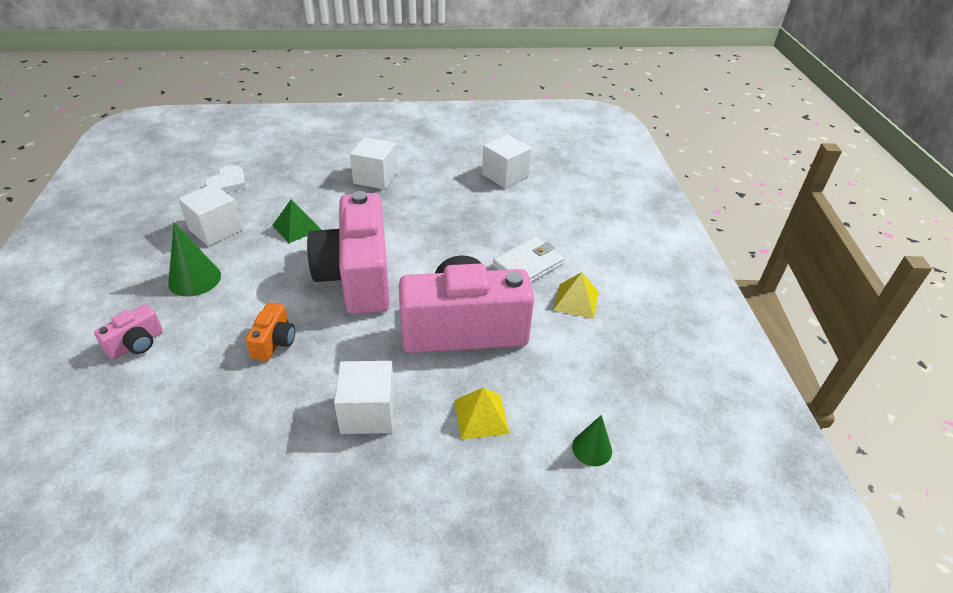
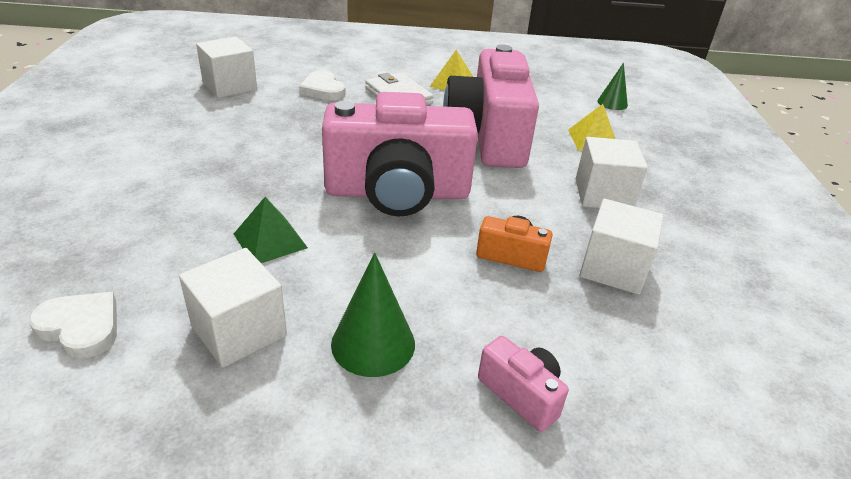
camera: 85 degrees left, 5 degrees down
(375, 178) = (174, 169): white cube -> white cube (613, 268)
(520, 220) = (323, 89): none -> white heart

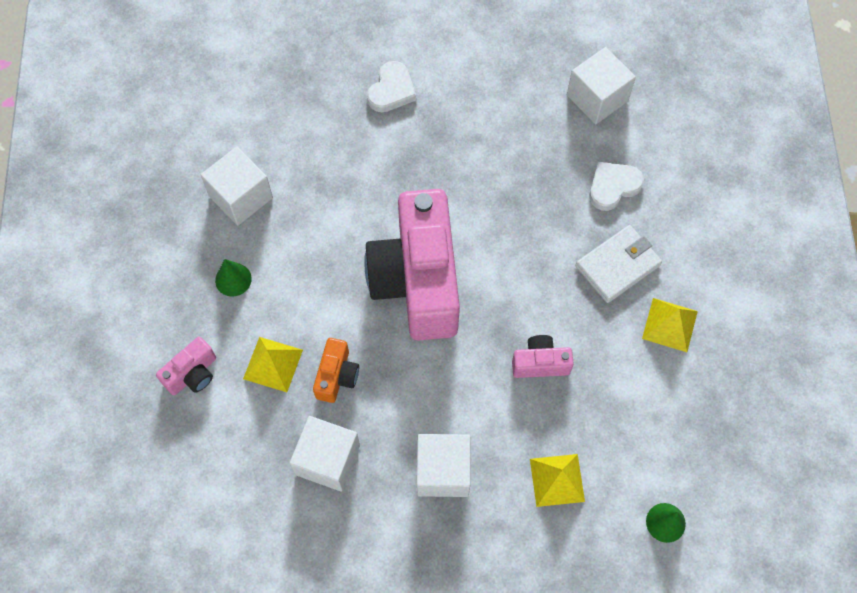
camera: 90 degrees right, 30 degrees up
(81, 327) = (239, 109): white heart -> white heart (391, 90)
(270, 240) = (337, 194): green pyramid -> none
(373, 343) = (233, 279): green cone -> green cone, size x0.64
(488, 137) = (540, 363): pink camera -> pink camera, size x0.42
(500, 308) = (273, 364): none -> yellow pyramid

